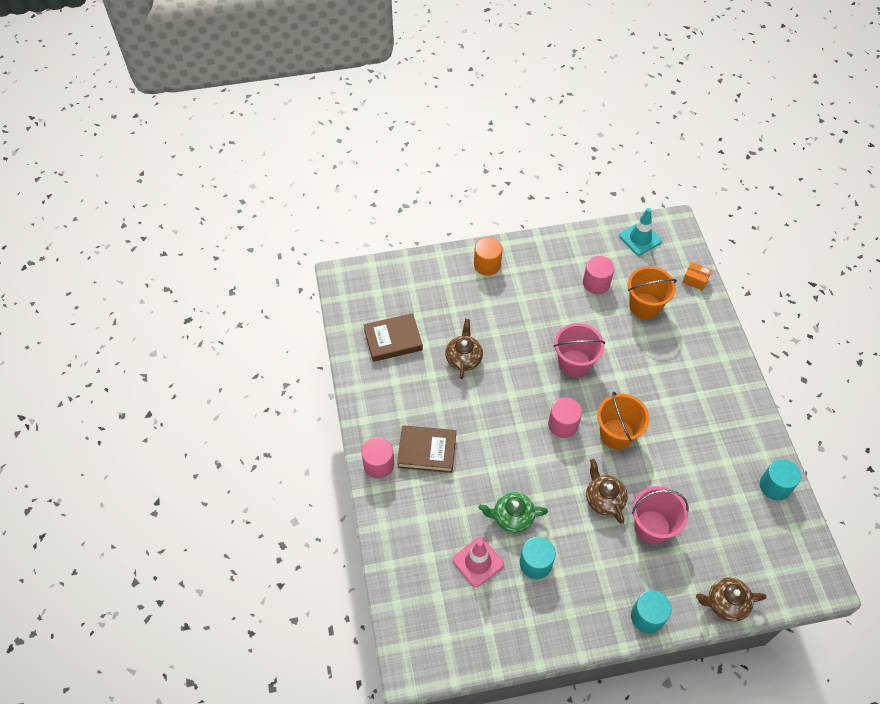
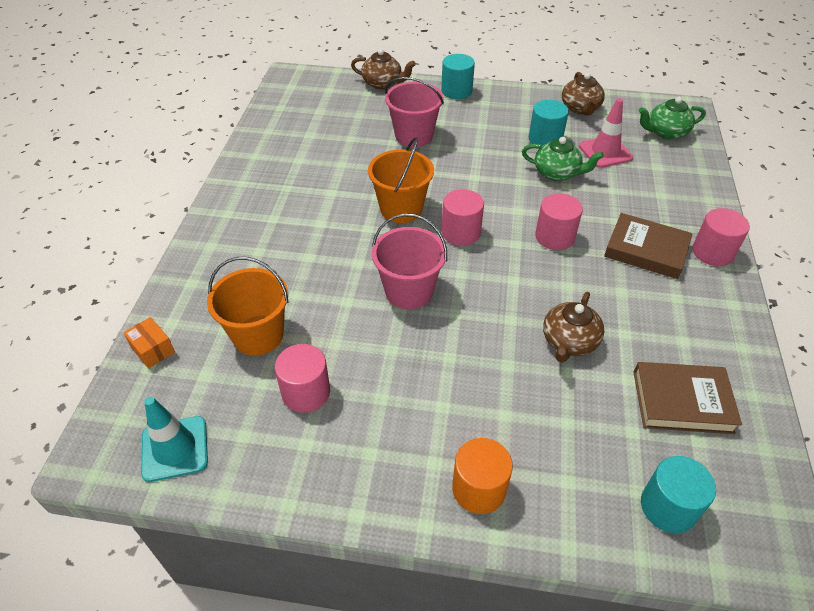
camera: 160 degrees left, 10 degrees down
(427, 614) = (665, 132): none -> green teapot
(495, 442) = (555, 237): none -> pink cylinder
(604, 499) = (450, 164): brown teapot -> brown teapot (580, 108)
(775, 486) = (269, 134): turquoise cylinder -> turquoise cylinder (668, 507)

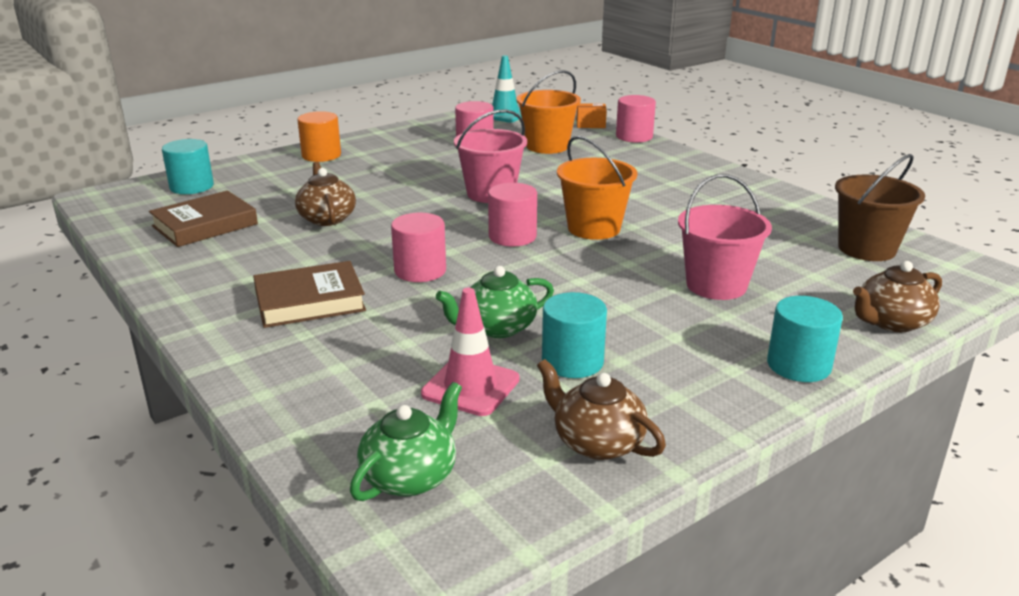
camera: 135 degrees right, 20 degrees down
(300, 112) = (866, 249): none -> brown bucket
(712, 252) = (226, 332): pink cylinder -> pink cylinder (634, 136)

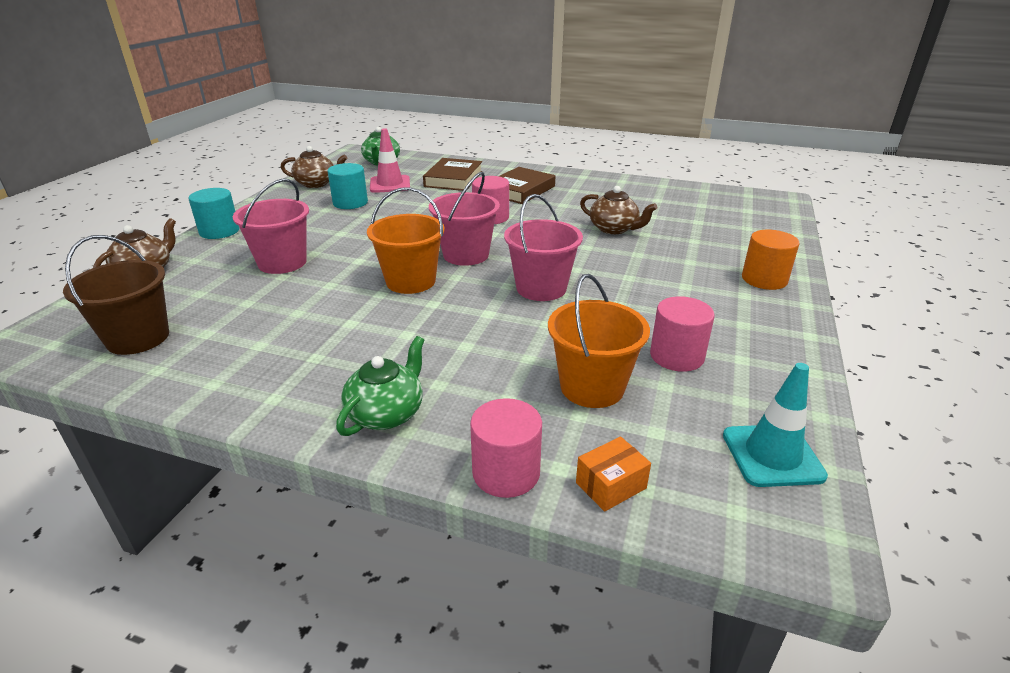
camera: 145 degrees right, 5 degrees up
(191, 187) = (756, 221): turquoise cylinder -> none
(205, 225) = (670, 204): brown book -> brown book (453, 179)
(497, 328) = (405, 205): green teapot -> green teapot (386, 413)
(512, 236) = (466, 255): pink cylinder -> pink bucket

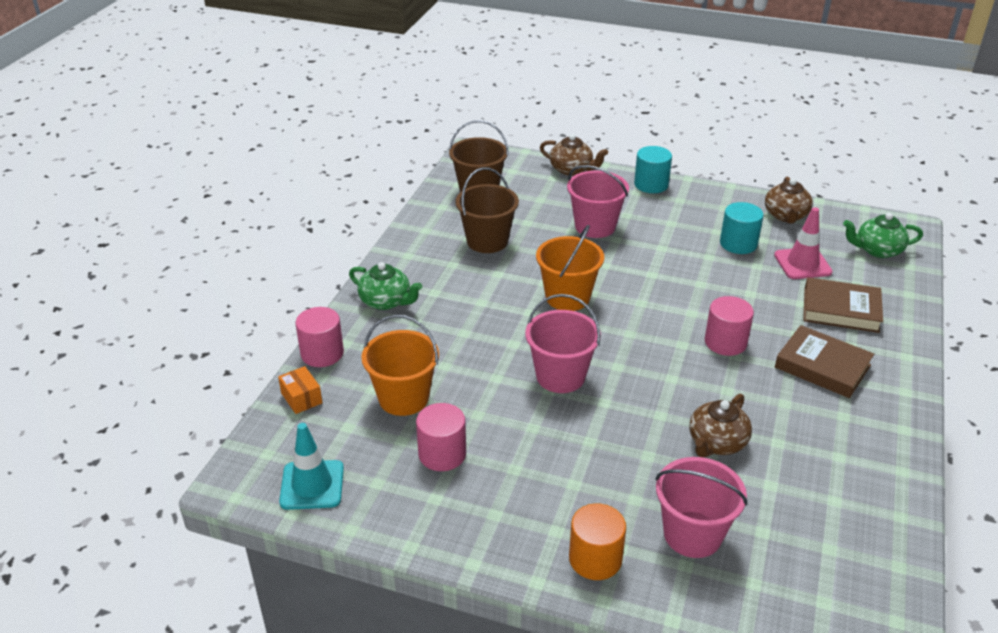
camera: 90 degrees right, 5 degrees up
(274, 330) = (487, 241): none -> brown bucket
(466, 255) = (625, 327): pink bucket -> pink bucket (692, 534)

